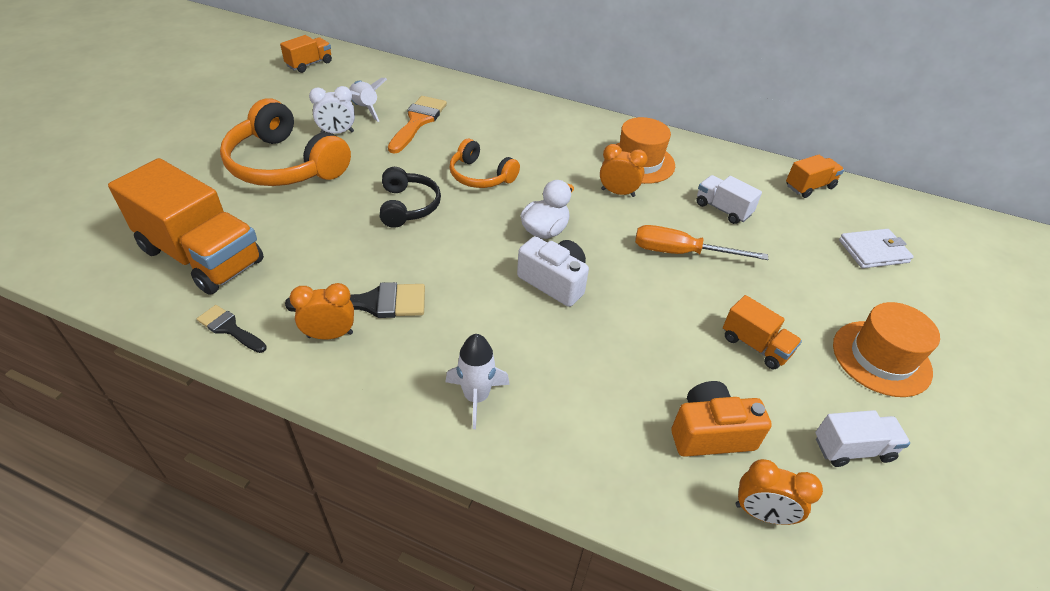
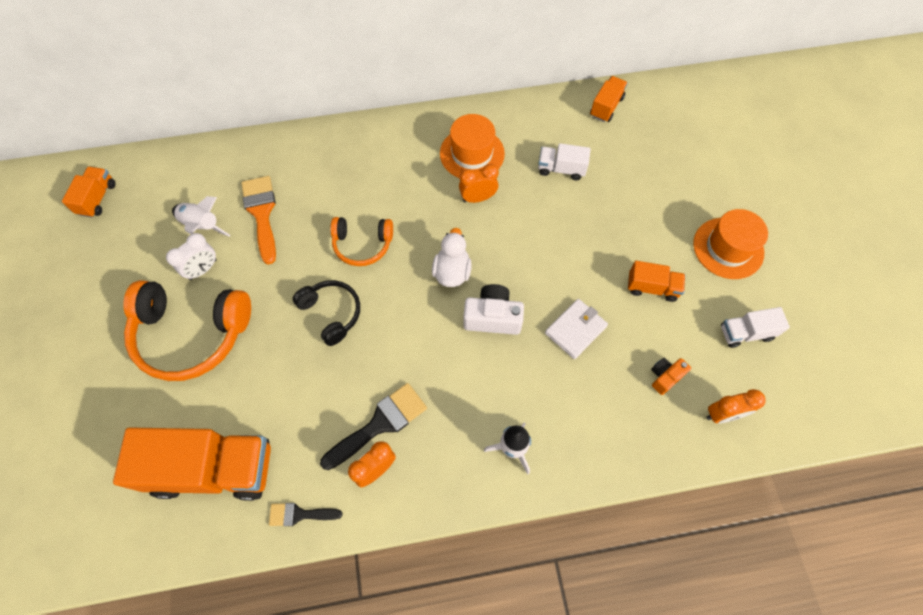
camera: 30 degrees left, 20 degrees up
(681, 252) = (559, 232): orange screwdriver -> none
(710, 433) = (665, 377): orange camera -> orange camera, size x0.61
(852, 449) = (746, 333): white truck -> white truck turned 150 degrees counterclockwise
(873, 251) = (679, 150): white wallet -> white wallet (575, 330)

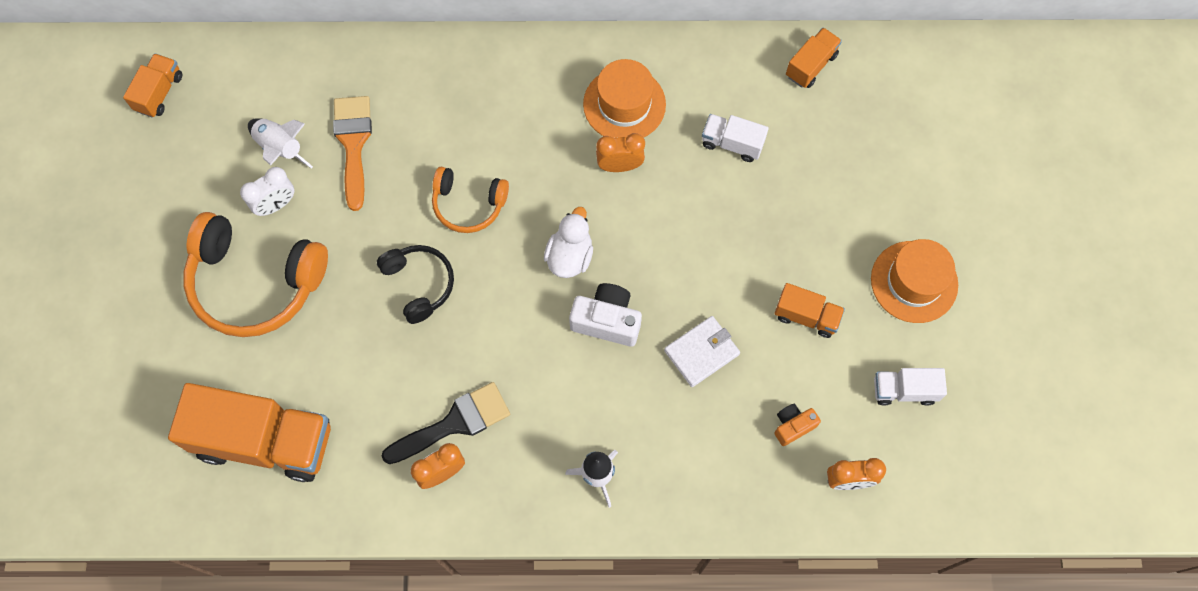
camera: 10 degrees right, 5 degrees up
(300, 514) = (352, 506): black brush -> none

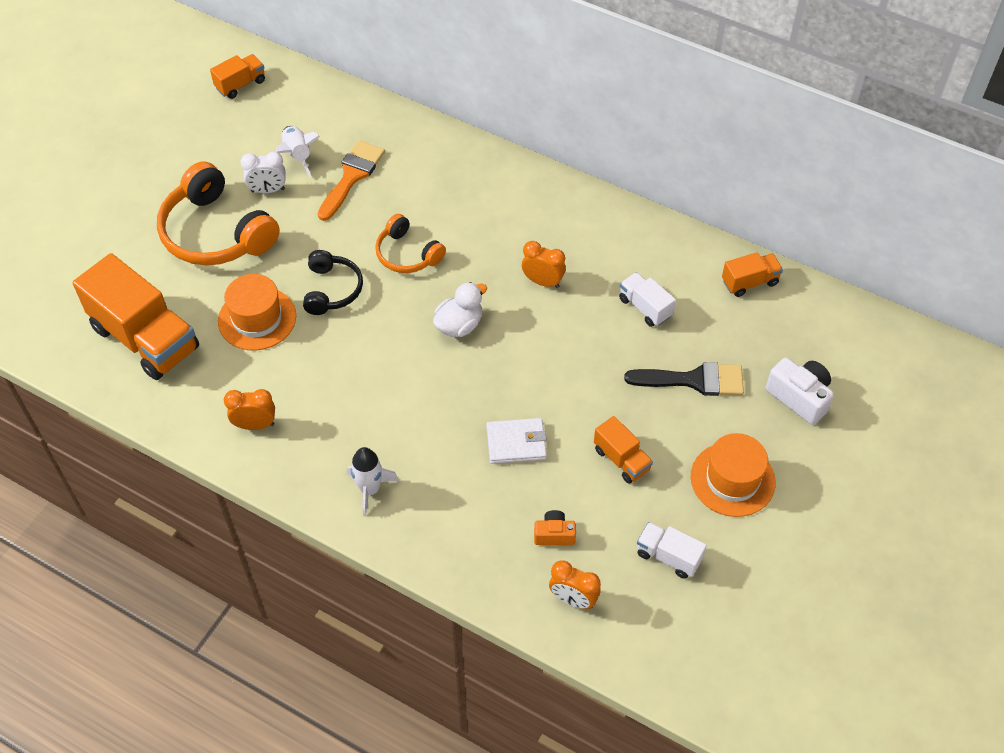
camera: 30 degrees right, 15 degrees down
(454, 423) = (288, 396): black brush -> black brush (693, 380)
(607, 321) = (456, 383): white camera -> white camera (799, 397)
(624, 104) = (576, 242): orange hat -> orange hat (257, 318)

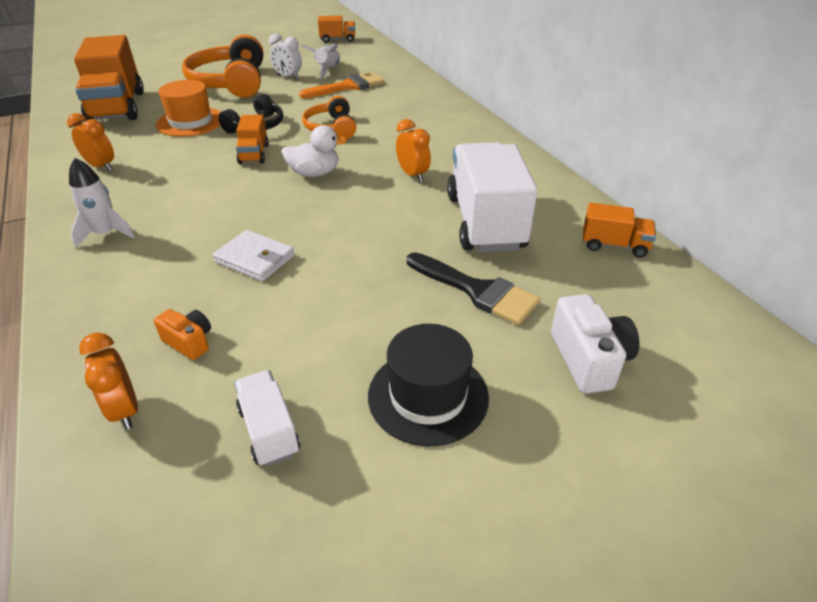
camera: 35 degrees right, 15 degrees down
(621, 459) = (330, 316): orange truck -> orange truck (254, 154)
(645, 307) = (485, 222): white truck -> white truck, size x2.07
(732, 479) = (428, 396): orange hat -> black hat

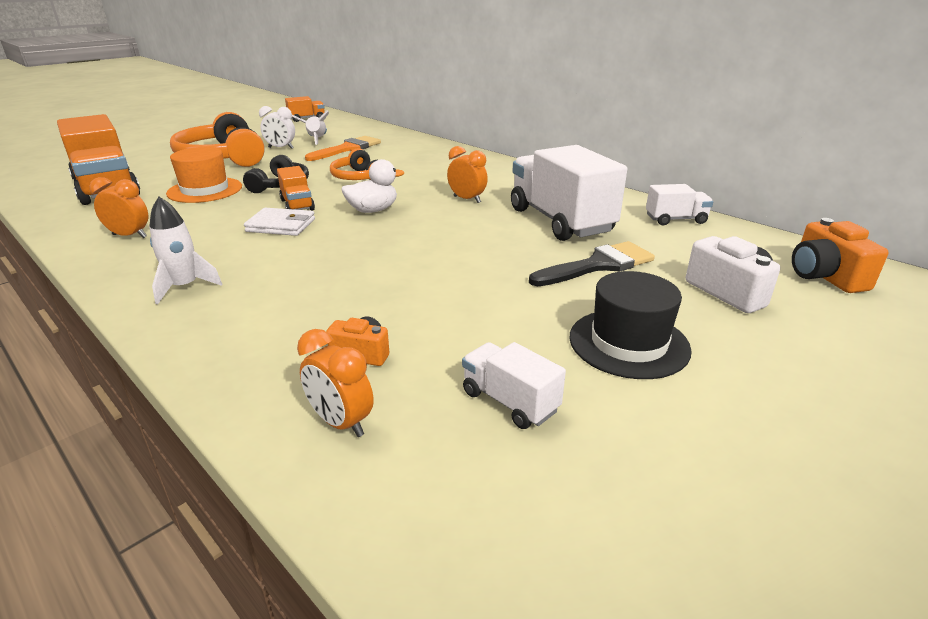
camera: 20 degrees left, 10 degrees down
(255, 259) = (371, 279): white wallet -> white wallet (281, 225)
(476, 290) = (598, 265): black brush -> black brush turned 45 degrees counterclockwise
(614, 245) = (675, 219): orange truck -> white truck
(722, 365) = (825, 276): none -> orange camera

